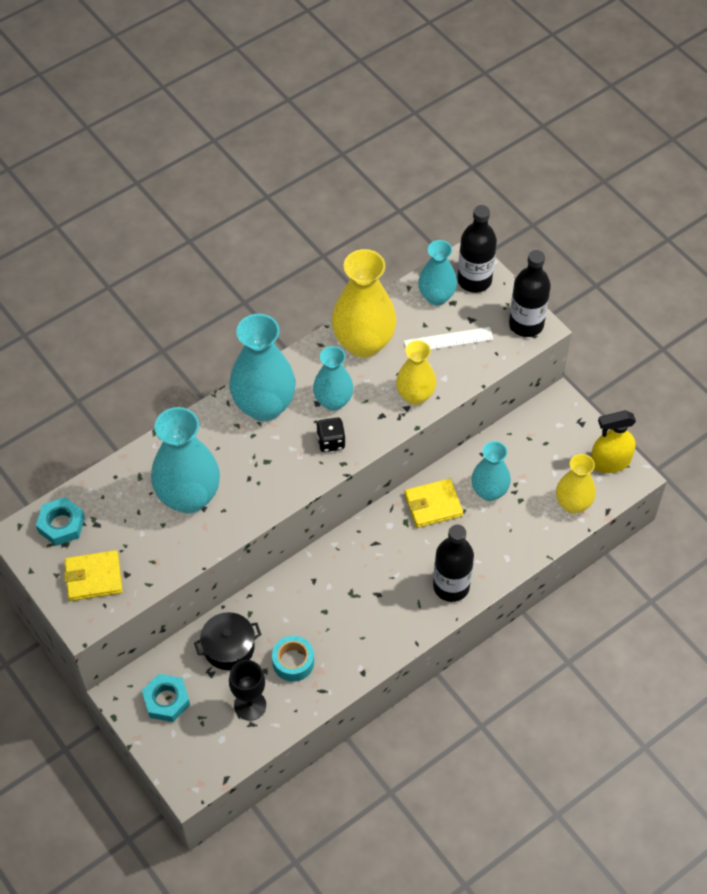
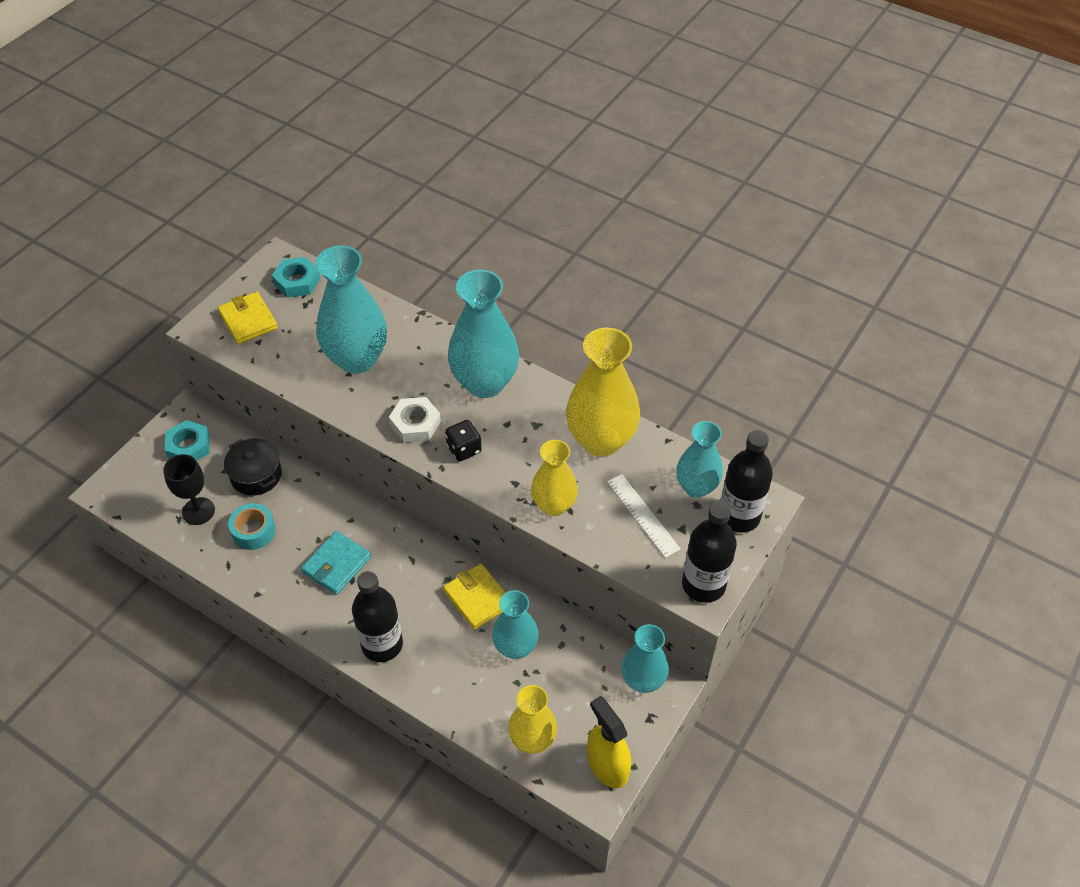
camera: 70 degrees right, 5 degrees down
(287, 470) = (415, 424): none -> white nut
(333, 401) = (515, 436): turquoise vase -> turquoise vase (643, 680)
(357, 602) = (336, 565): none -> turquoise wallet

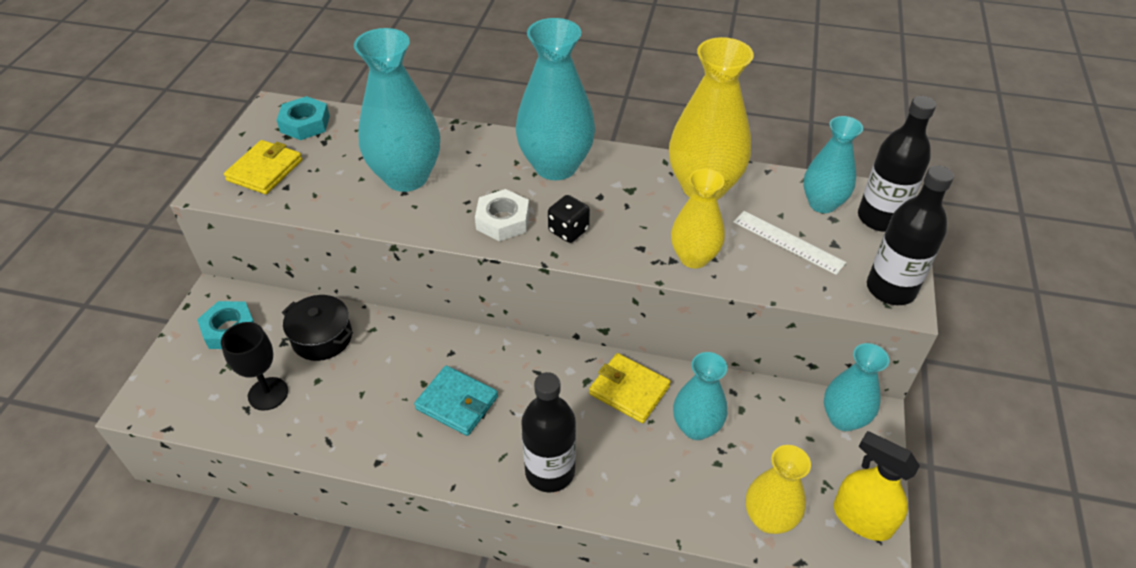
camera: 20 degrees left, 5 degrees down
(248, 320) = (265, 170): yellow wallet -> yellow wallet turned 75 degrees clockwise
(253, 531) = (344, 396): turquoise tape -> none
(336, 565) = (457, 403): turquoise wallet -> turquoise wallet turned 75 degrees counterclockwise

